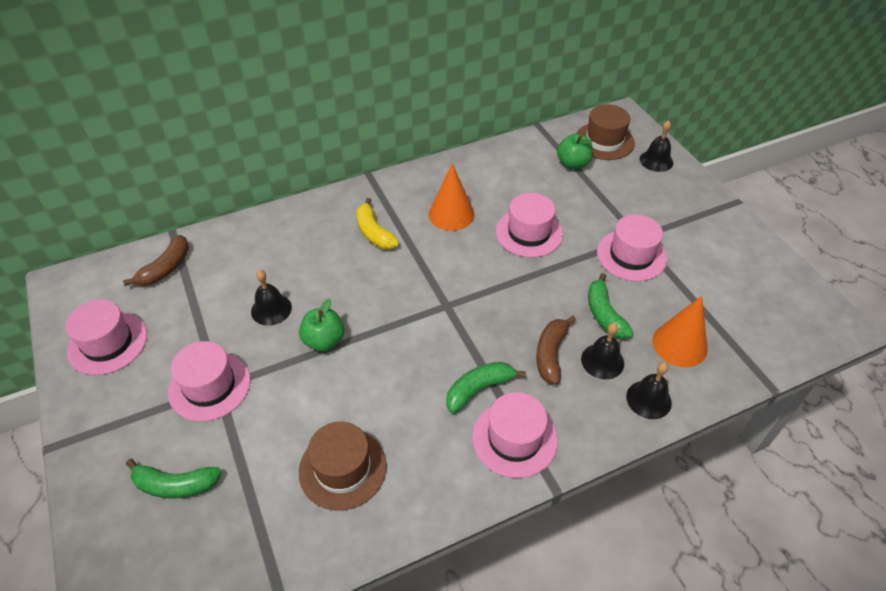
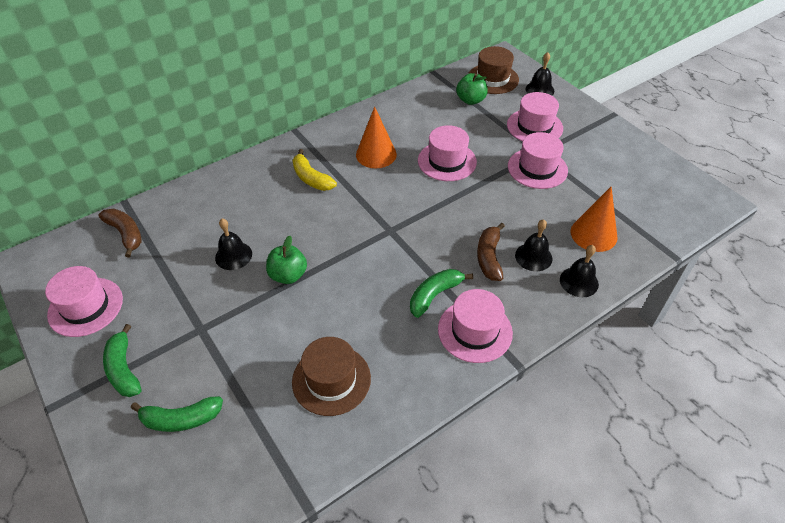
camera: 10 degrees left, 0 degrees up
(166, 268) = (126, 234): brown banana -> brown banana turned 60 degrees counterclockwise
(209, 386) = (192, 329): pink hat -> pink hat (534, 126)
(604, 314) = (526, 218): green banana -> green banana (124, 369)

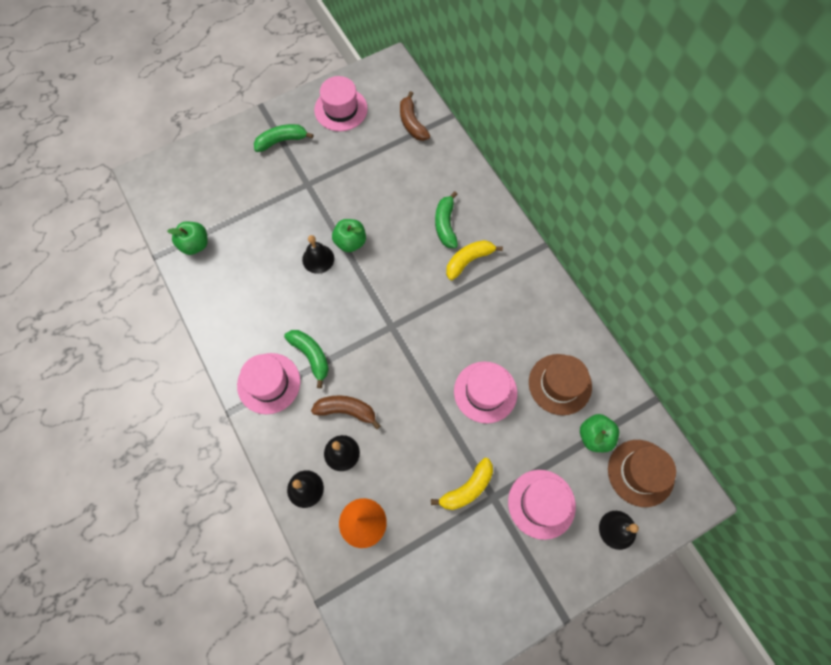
camera: 95 degrees right, 20 degrees up
(126, 234) = (412, 123): brown banana -> brown banana turned 105 degrees clockwise
(181, 419) = (235, 179): green banana -> green banana (445, 225)
(233, 255) = (378, 201): black bell -> black bell (318, 259)
(289, 453) = (195, 245): none -> green apple
(331, 380) = (245, 272): brown hat -> brown hat (560, 384)
(376, 154) = (500, 322): orange cone -> none
(537, 168) = (467, 488): pink hat -> yellow banana

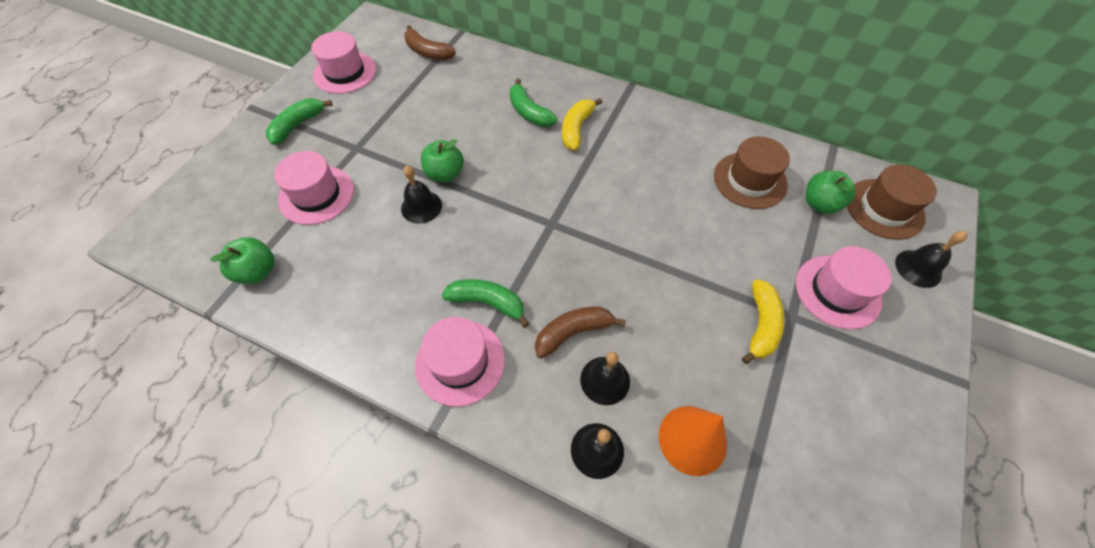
camera: 35 degrees left, 10 degrees down
(485, 392) = (693, 226): pink hat -> pink hat (316, 195)

